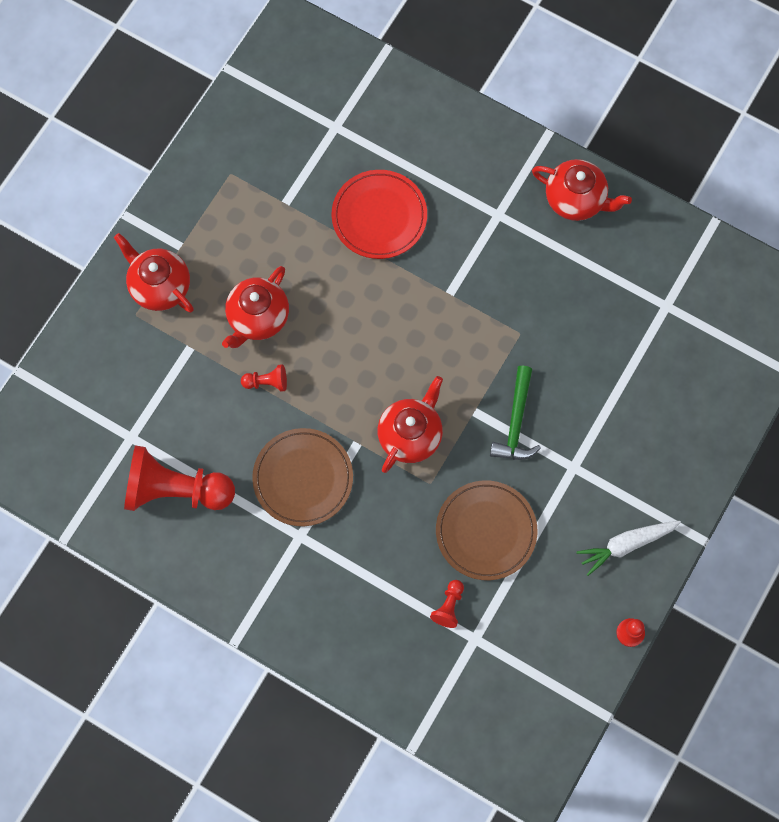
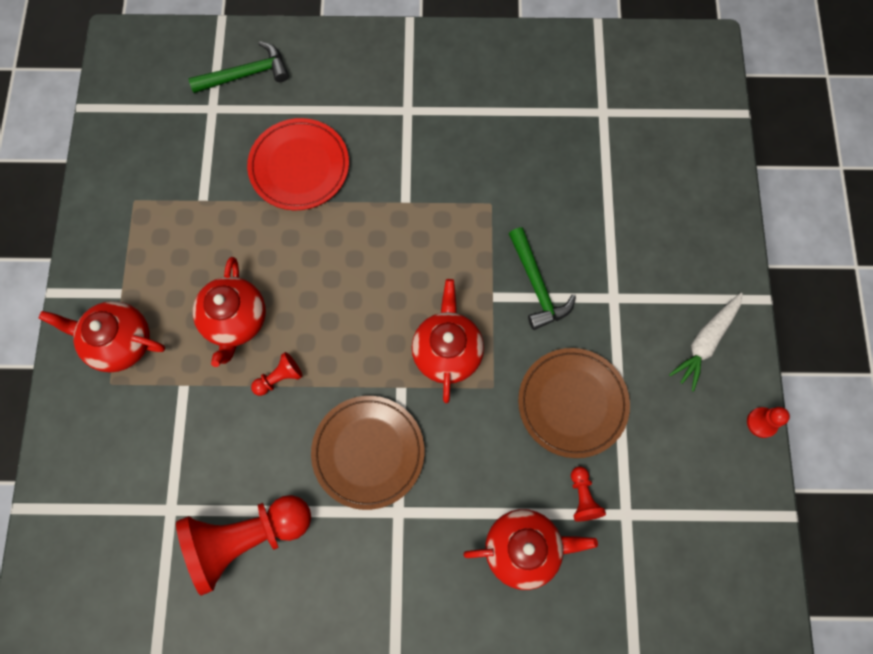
camera: 30 degrees left, 0 degrees up
(380, 111) = (246, 74): none -> green hammer
(576, 200) = (468, 63): red teapot -> red teapot (523, 548)

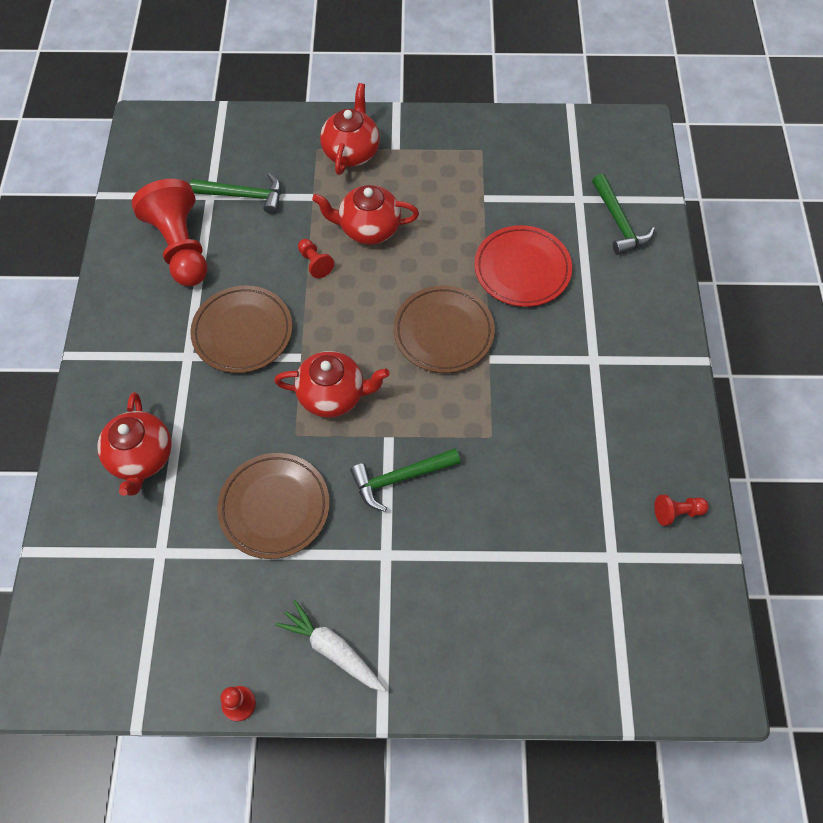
camera: 90 degrees right, 10 degrees down
(174, 467) = (244, 195): none -> green hammer
(373, 244) = (443, 332): none -> brown plate
(582, 497) = (181, 512): red pawn -> red pawn (677, 512)

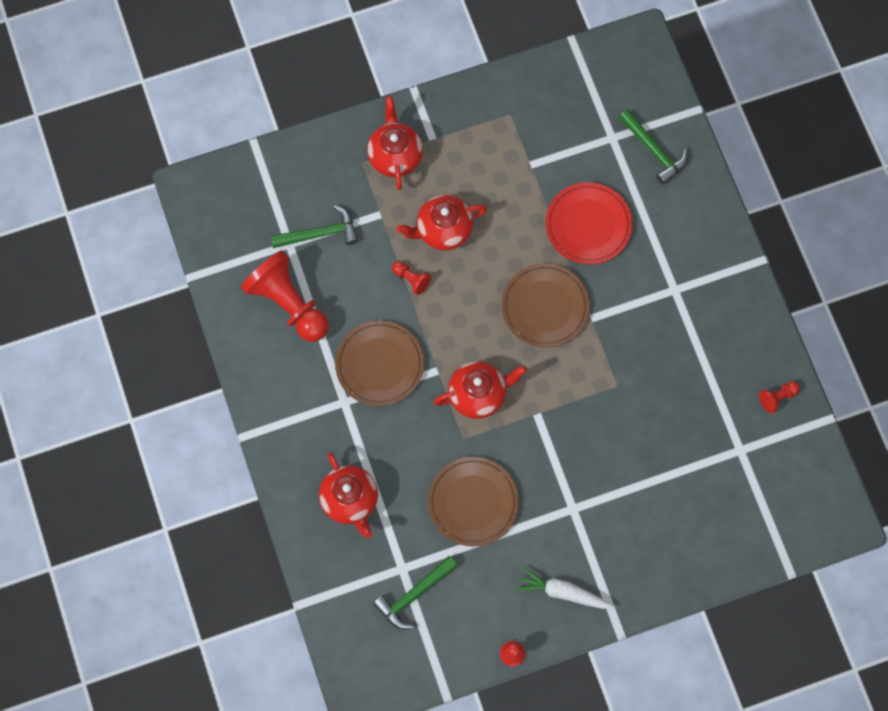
camera: 20 degrees left, 10 degrees up
(400, 478) = (559, 445): green hammer -> green hammer (414, 595)

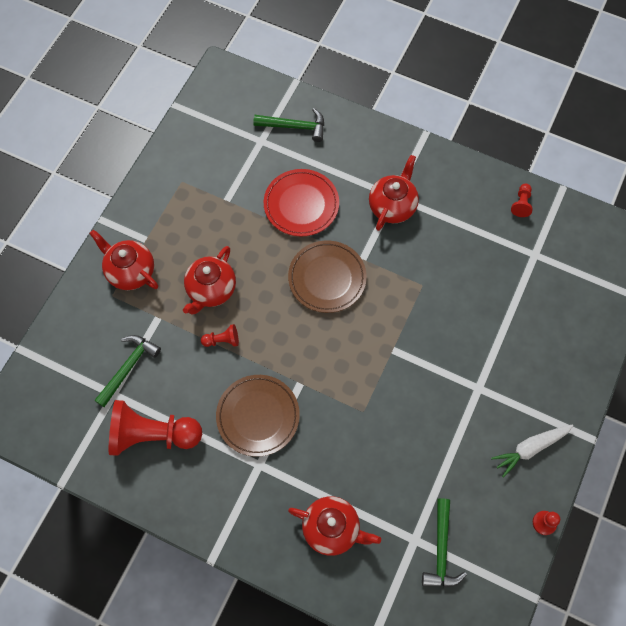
camera: 45 degrees left, 5 degrees down
(473, 502) = (413, 447): brown plate -> none
(478, 394) = (343, 373): red teapot -> red teapot (392, 206)

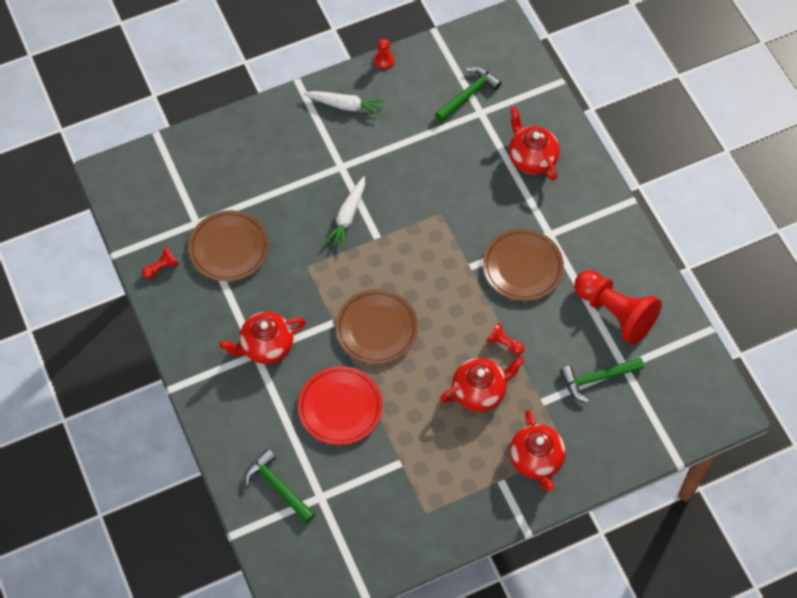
camera: 140 degrees left, 5 degrees down
(431, 349) = (348, 216): none -> white carrot
(491, 254) = (229, 248): none -> brown plate

